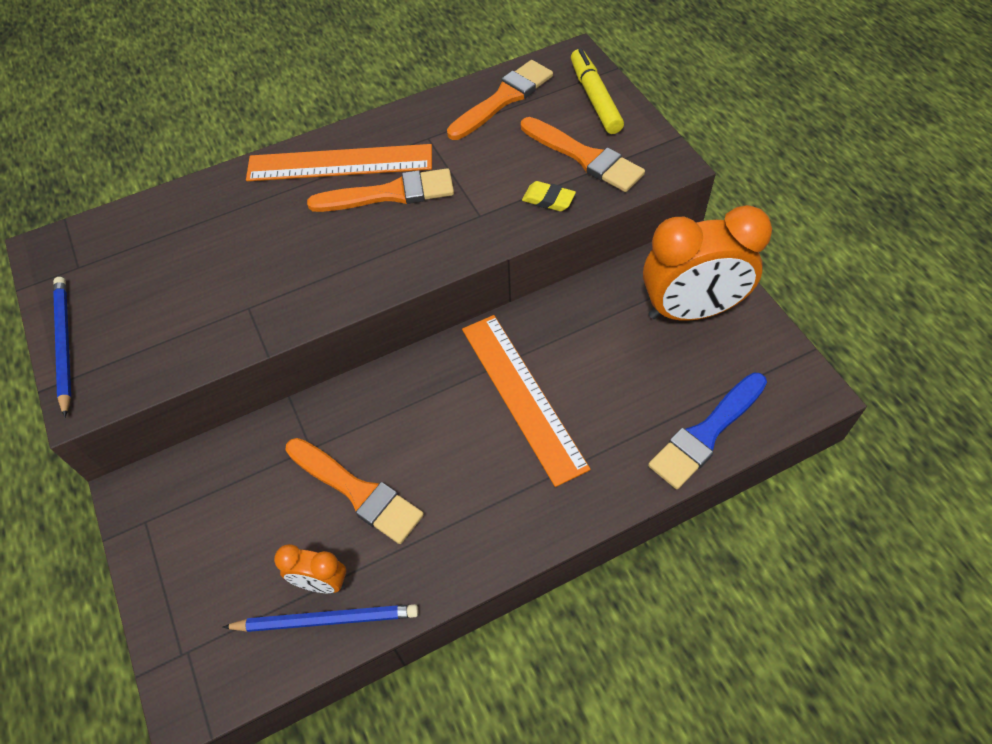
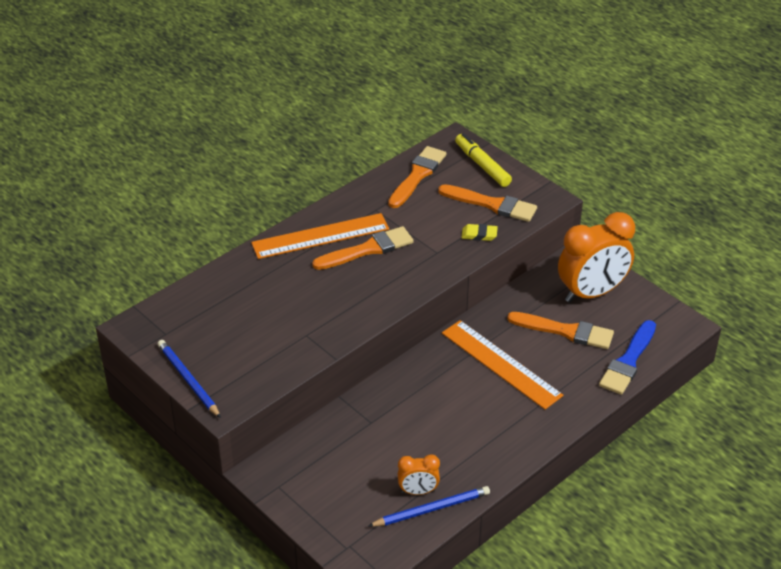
camera: 20 degrees left, 15 degrees down
(357, 492) = (416, 439): orange brush -> orange brush (565, 331)

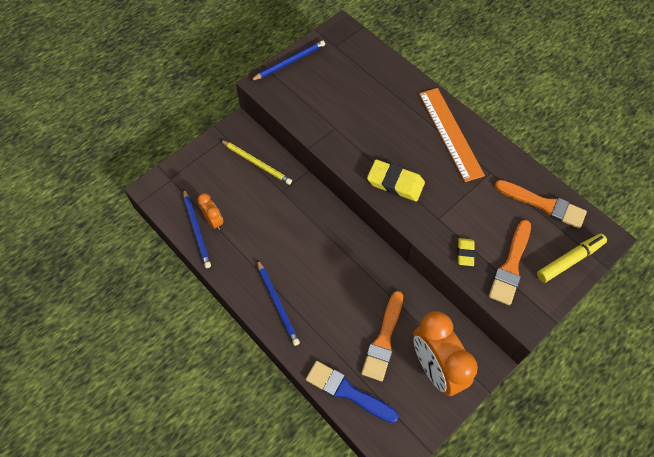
camera: 90 degrees right, 20 degrees up
(325, 449) = (257, 163): none -> yellow pencil
(367, 249) = (436, 166): orange brush -> none
(390, 283) = (395, 183): none -> yellow eraser
(418, 491) = (213, 221): orange clock -> orange clock turned 150 degrees clockwise
(501, 364) = (342, 284): orange ruler -> none
(531, 422) = (277, 303): none -> blue pencil

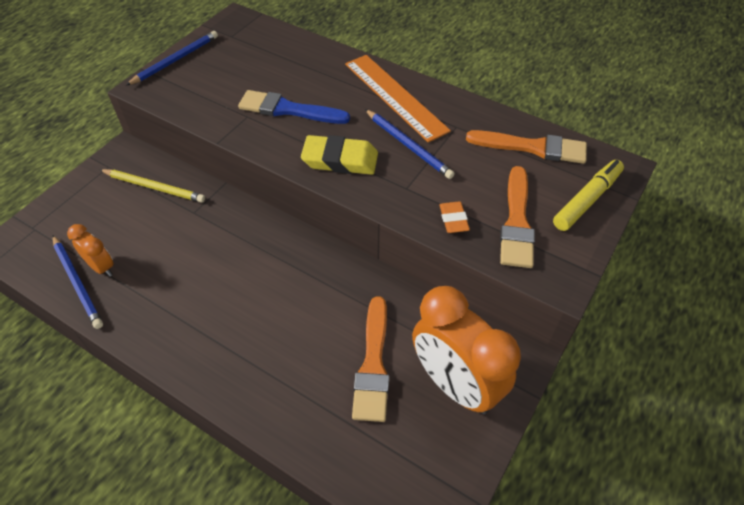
camera: 15 degrees left, 10 degrees down
(277, 303) = (210, 352): blue pencil -> blue pencil (408, 145)
(347, 391) = (337, 449): blue brush -> blue brush (288, 109)
(465, 253) = (453, 219): yellow eraser -> orange eraser

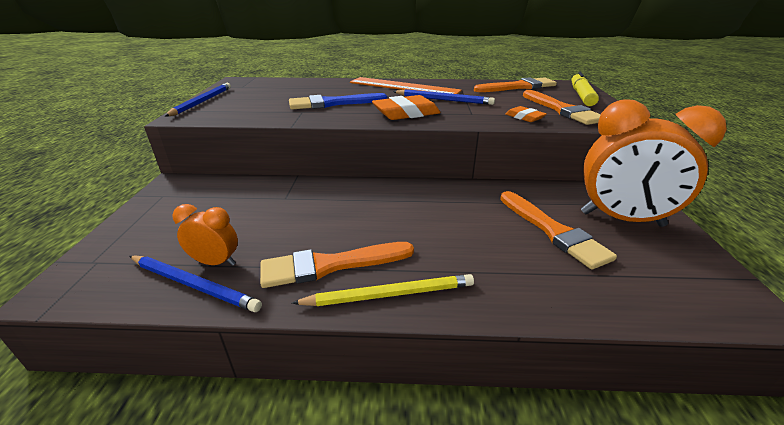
camera: 30 degrees left, 20 degrees down
(154, 187) = (228, 194): yellow pencil -> yellow pencil (389, 294)
(171, 309) = (330, 265): none -> orange brush
(340, 160) = (406, 113): yellow eraser -> orange eraser

